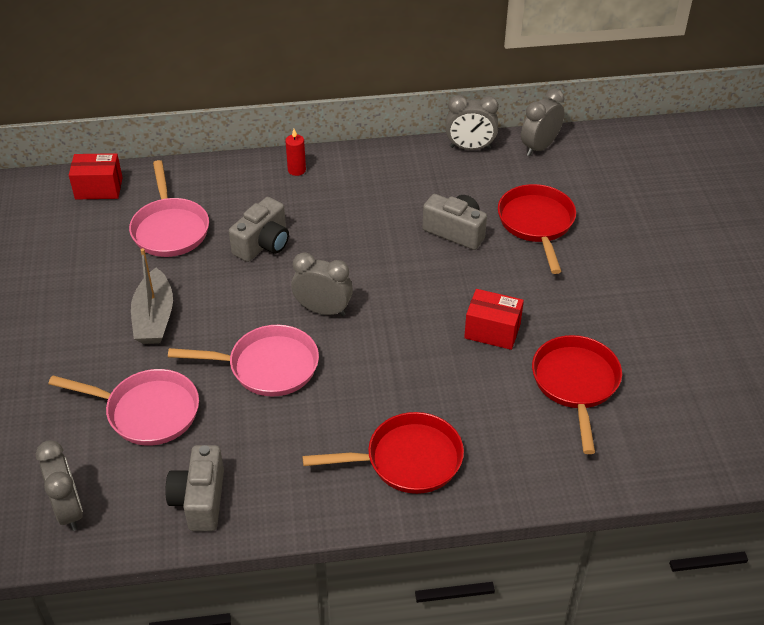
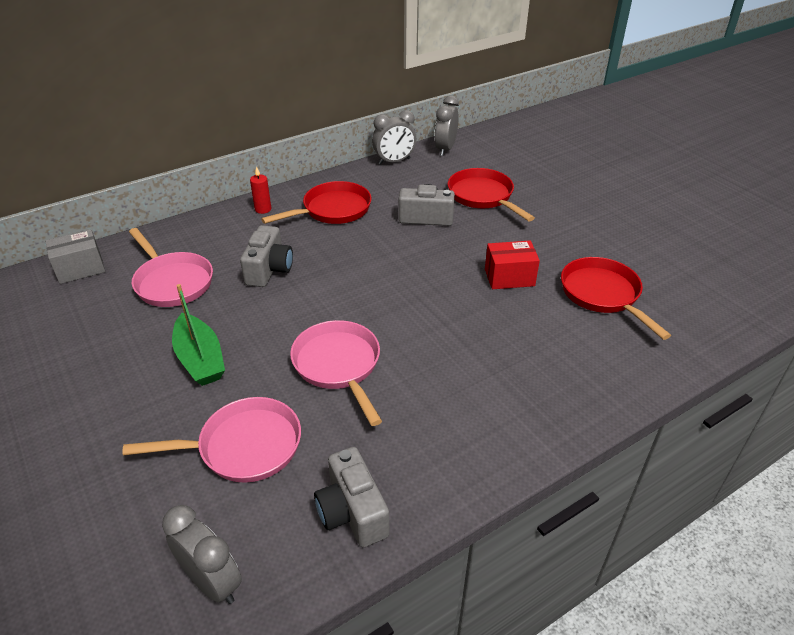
camera: 25 degrees left, 5 degrees down
(99, 188) = (80, 269): red box -> grey box
(154, 317) = (200, 359): grey boat -> green boat
(267, 367) = (339, 365): pink pan -> pink pan turned 90 degrees counterclockwise
(323, 310) = (358, 304): grey clock -> none
(407, 460) = (520, 400): red pan -> red pan (333, 210)

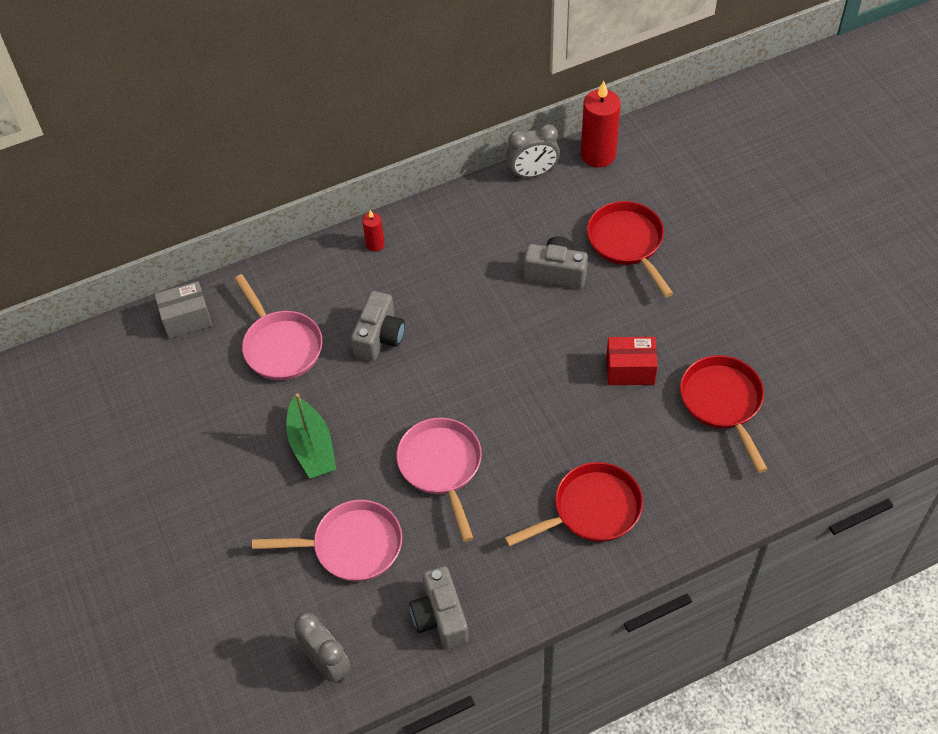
camera: 10 degrees right, 15 degrees up
(333, 210) = (453, 252): red pan -> red pan (591, 510)
(445, 149) = (598, 155): grey clock -> red candle

